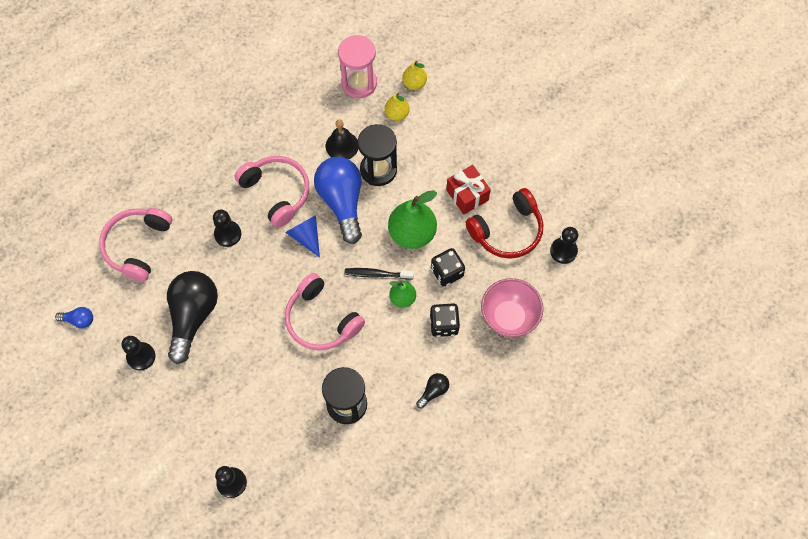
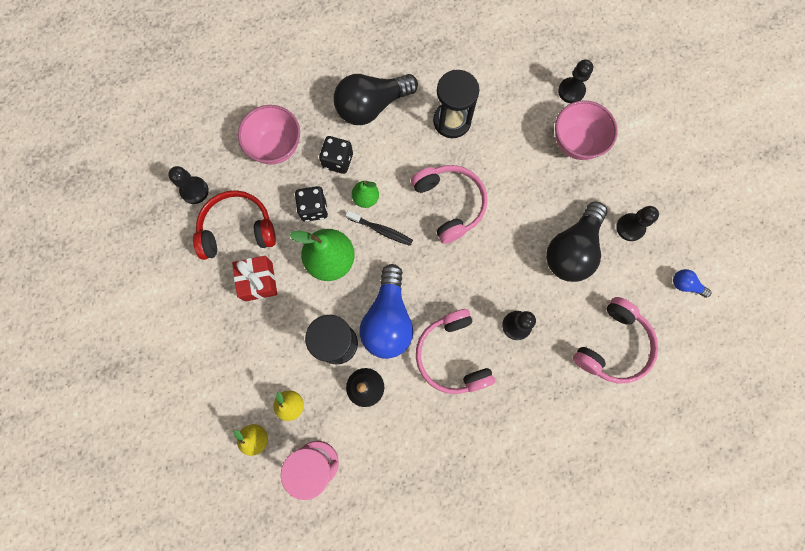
camera: 160 degrees left, 10 degrees up
(213, 425) = (576, 143): none -> pink bowl
(306, 236) = (437, 294): blue cone -> none
(433, 391) = (371, 106): black light bulb -> black light bulb, size x2.29

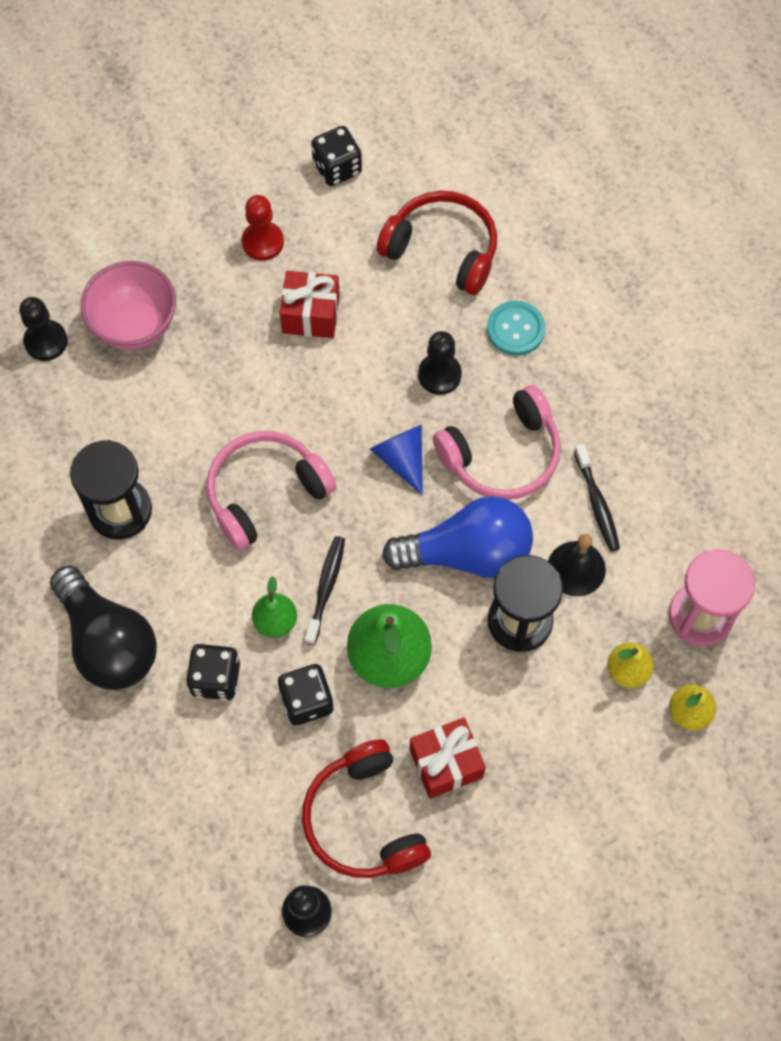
camera: 100 degrees left, 10 degrees down
(276, 147) = (204, 787): pink bowl -> none
(407, 411) = (597, 503): none -> black toothbrush
(459, 290) = (401, 459): none -> blue cone
(544, 384) = (515, 329): none -> turquoise button
(572, 250) = (311, 314): black light bulb -> red gift
(613, 345) = (442, 249): pink headphones -> red headphones
(630, 227) = (263, 242): black pawn -> red pawn
(685, 285) = (337, 168): blue light bulb -> black dice

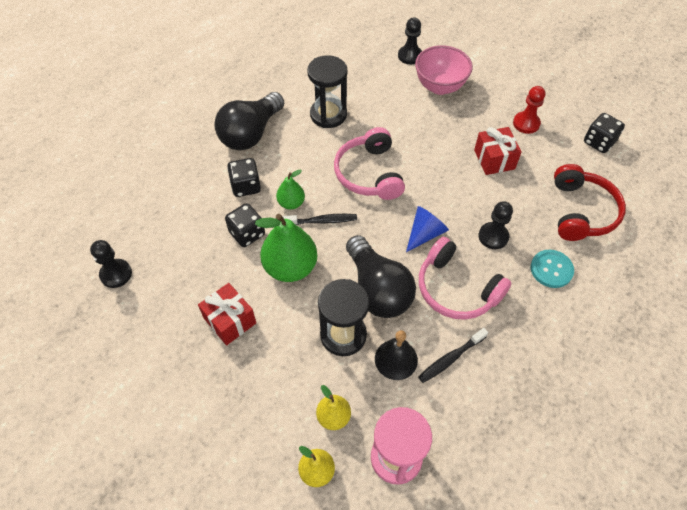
camera: 70 degrees right, 10 degrees down
(265, 493) = (369, 173): pink headphones -> pink headphones turned 135 degrees counterclockwise
(364, 819) = (180, 286): red headphones -> none
(467, 553) = (378, 289): blue light bulb -> black light bulb

